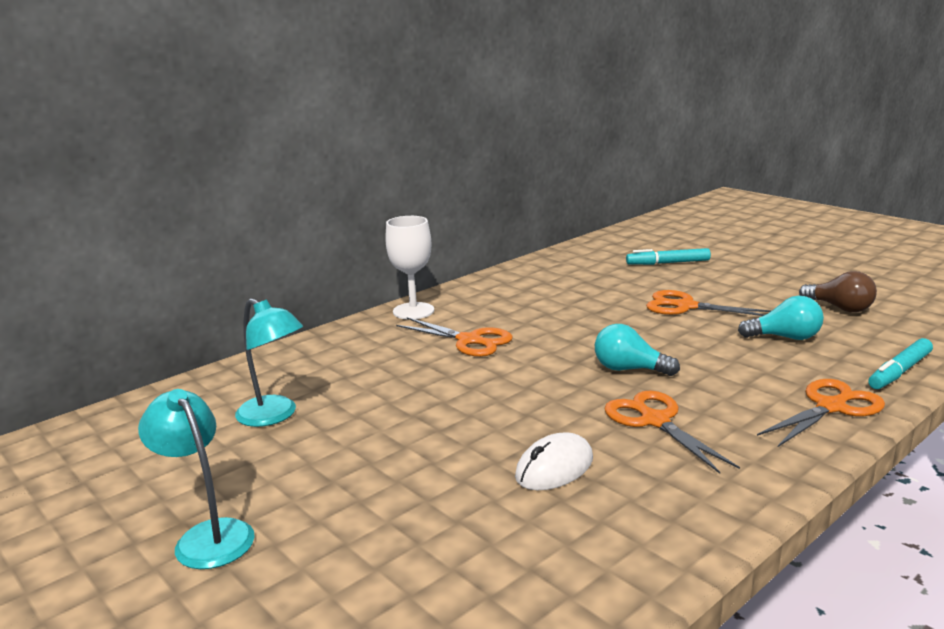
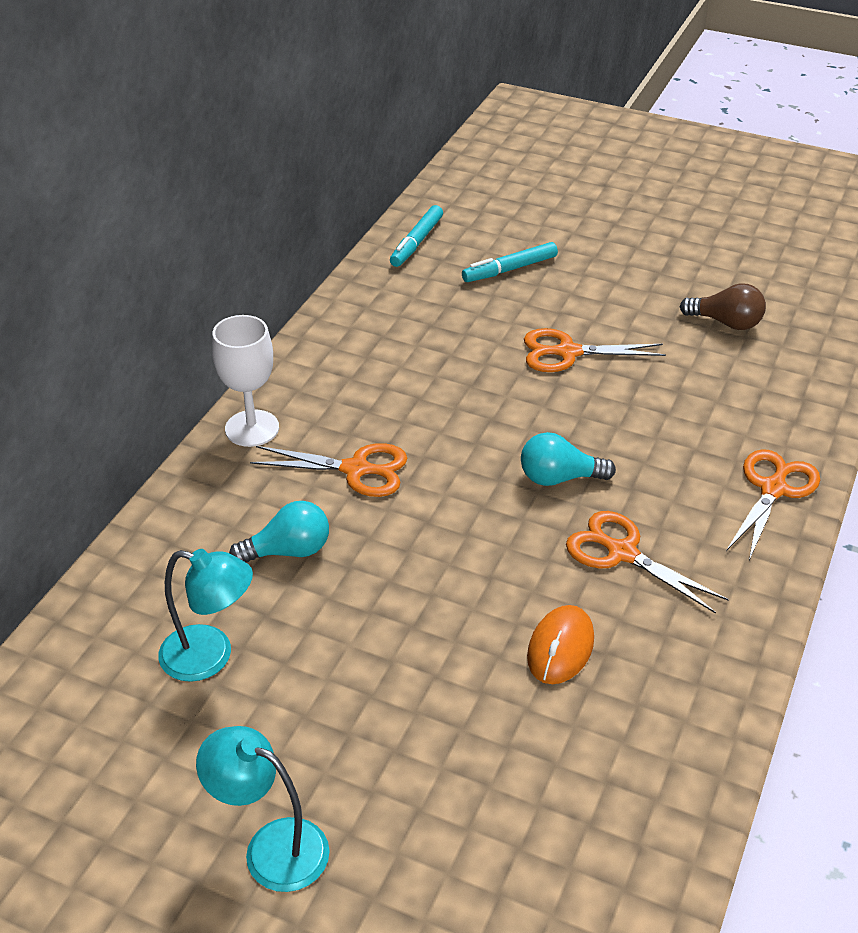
camera: 25 degrees left, 20 degrees up
(554, 468) = (560, 648): white mouse -> orange mouse
(785, 337) = (691, 387): turquoise light bulb -> turquoise light bulb (288, 551)
(899, 371) = (815, 419): turquoise marker -> turquoise marker (416, 242)

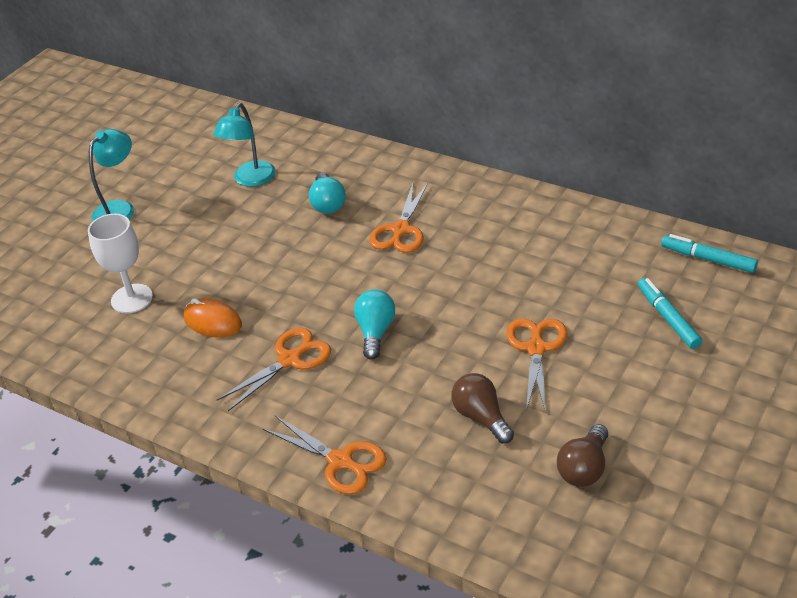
camera: 100 degrees right, 0 degrees up
(252, 428) = (451, 181): white goblet -> white goblet (132, 299)
(678, 388) = (481, 417): none -> brown light bulb

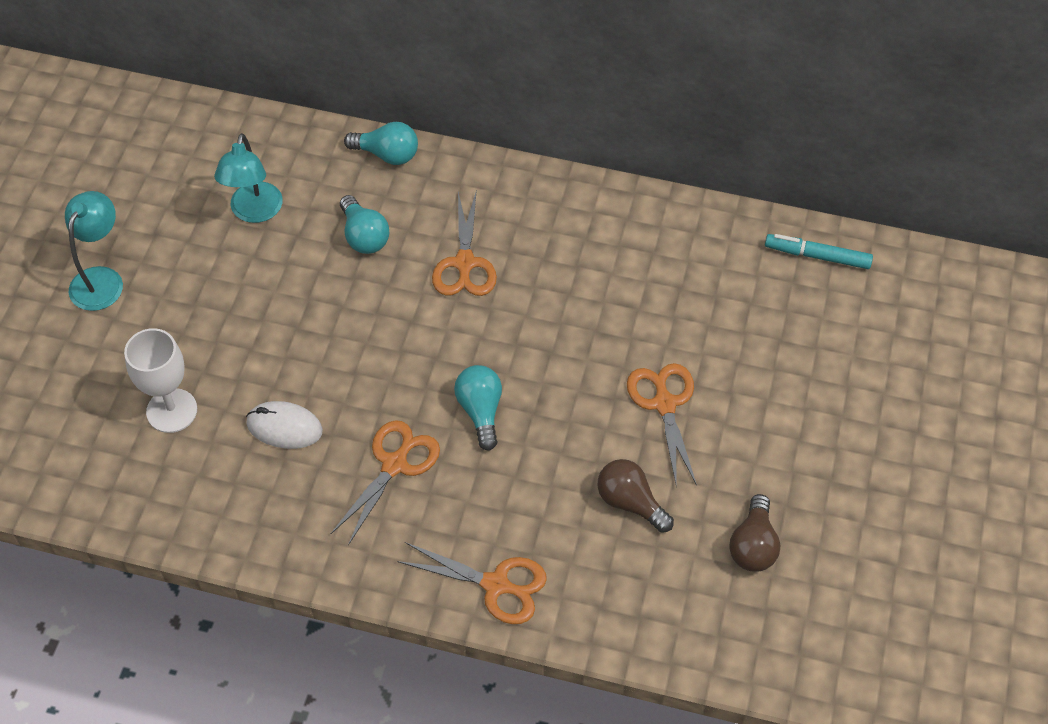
camera: 20 degrees left, 15 degrees up
(212, 321) = (284, 427): orange mouse -> white mouse
(366, 154) = (387, 154): none -> turquoise light bulb
(668, 318) = (793, 341): turquoise marker -> none

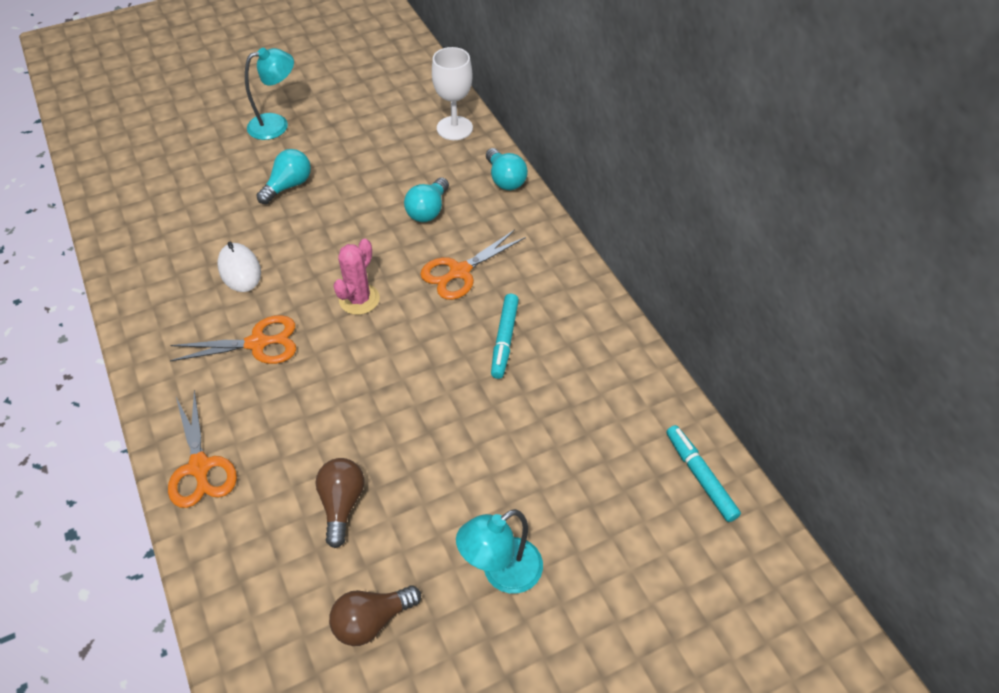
camera: 50 degrees right, 5 degrees down
(172, 410) = (207, 212): white goblet -> white goblet (454, 128)
(254, 212) = (393, 152): turquoise lamp -> turquoise lamp (501, 573)
(420, 357) = (359, 299): none -> pink cactus
(480, 411) = (344, 360): turquoise light bulb -> turquoise light bulb (288, 186)
(572, 284) = (504, 340): none -> turquoise marker
(664, 404) = (453, 466): orange scissors -> none

